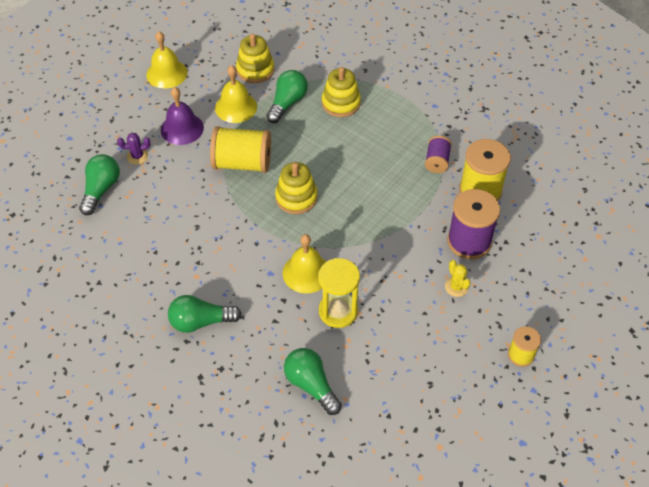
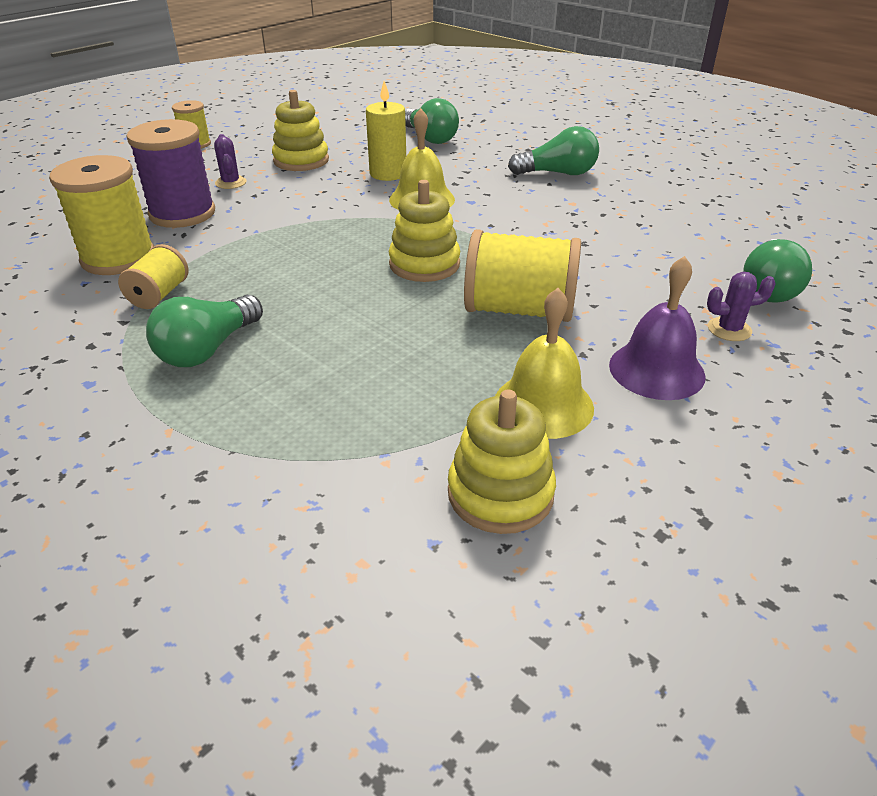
camera: 175 degrees left, 15 degrees down
(166, 73) = (749, 499): yellow bell -> none
(287, 103) = (421, 406): green light bulb -> green light bulb (208, 349)
(338, 311) = (388, 173): yellow hourglass -> yellow candle
(341, 103) = (297, 399): yellow stacking toy -> yellow stacking toy (301, 160)
(437, 161) = (159, 295): purple spool -> yellow spool
(456, 287) = (231, 183): yellow cactus -> purple cactus

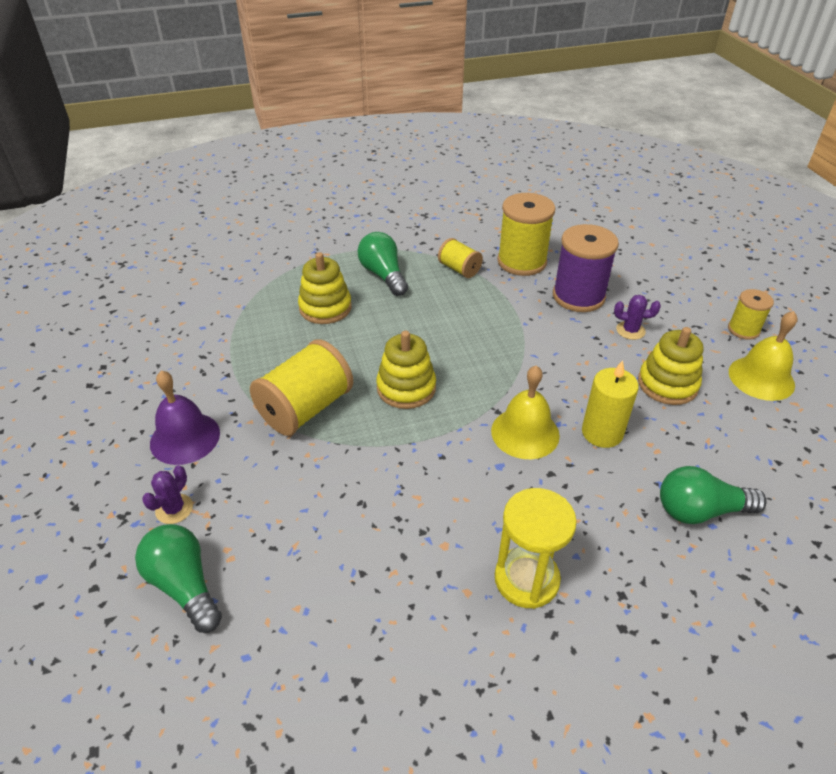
camera: 120 degrees right, 5 degrees up
(500, 493) = (181, 330): yellow stacking toy -> yellow stacking toy (325, 308)
(543, 404) = (214, 372): yellow bell -> yellow bell (761, 378)
(558, 173) = (526, 579): green light bulb -> yellow hourglass

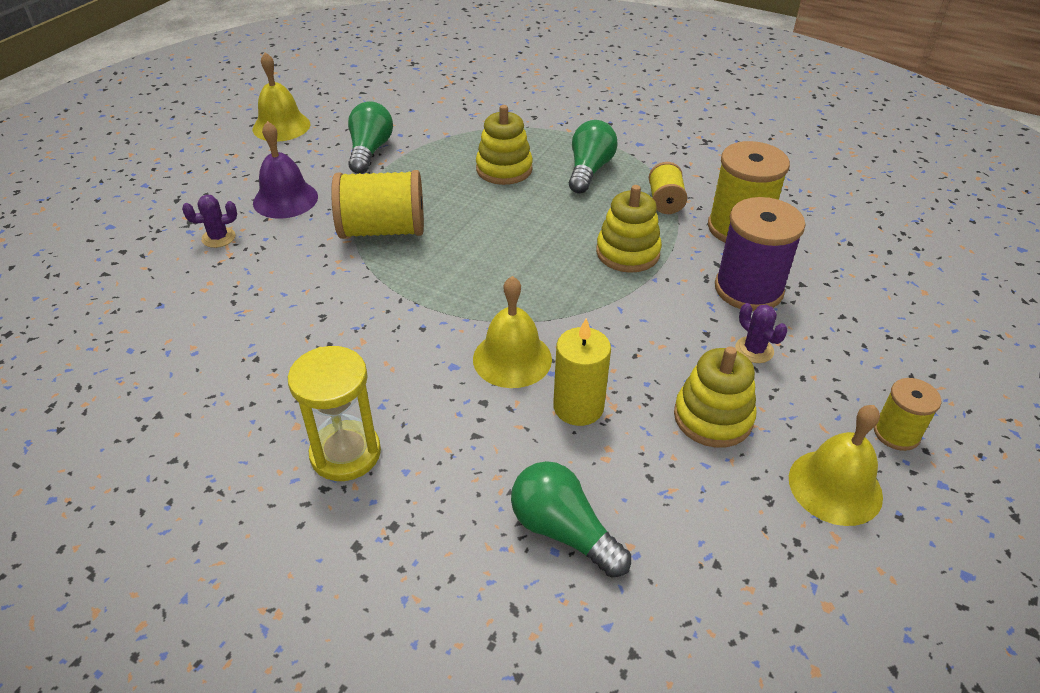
camera: 45 degrees right, 0 degrees up
(79, 381) = (281, 126): none -> yellow bell
(184, 585) = (161, 285): green light bulb -> green light bulb (370, 151)
(406, 388) = (473, 263): yellow stacking toy -> yellow stacking toy (627, 253)

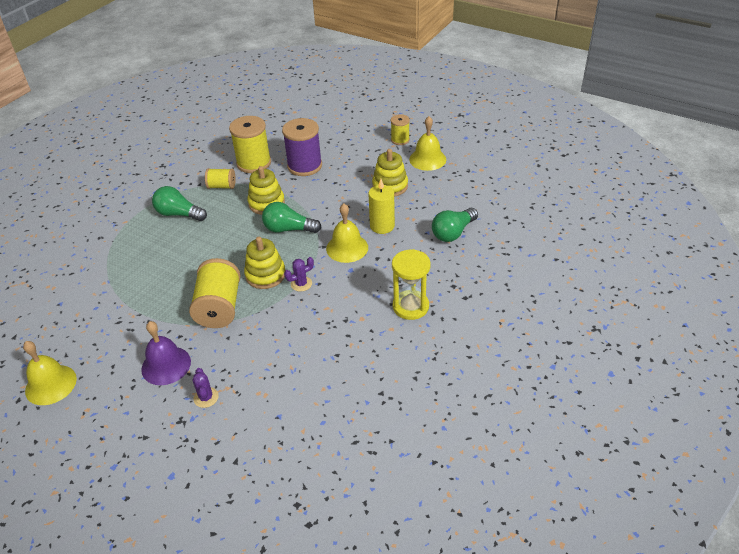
camera: 85 degrees left, 0 degrees up
(370, 151) = (114, 323): green light bulb -> green light bulb (288, 229)
(504, 169) = (164, 252): yellow stacking toy -> yellow stacking toy (265, 275)
(754, 350) = (348, 169): purple cactus -> purple cactus (301, 284)

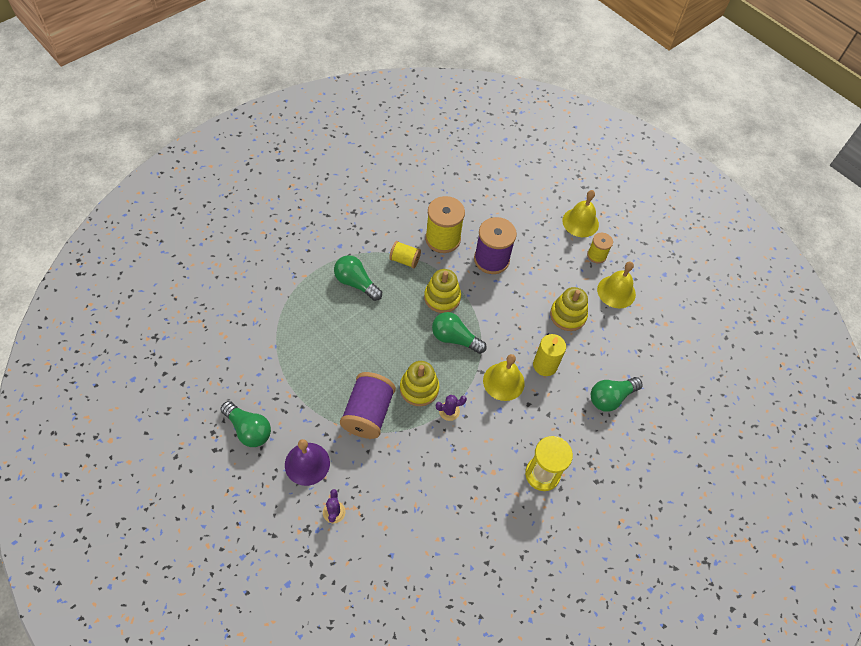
camera: 10 degrees right, 15 degrees up
(51, 384) = (205, 449): yellow bell -> yellow bell (580, 222)
(95, 355) = (248, 429): none -> green light bulb
(219, 307) = (368, 413): yellow spool -> purple spool

